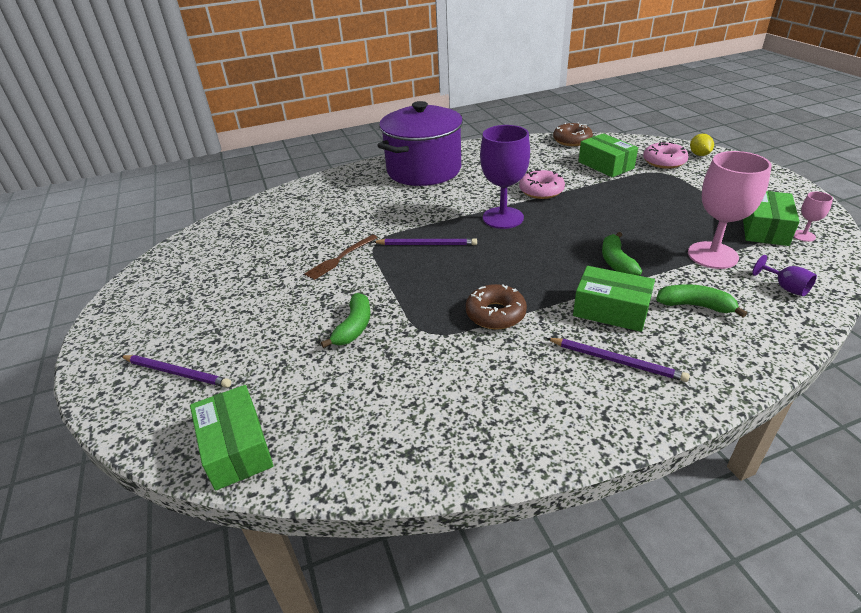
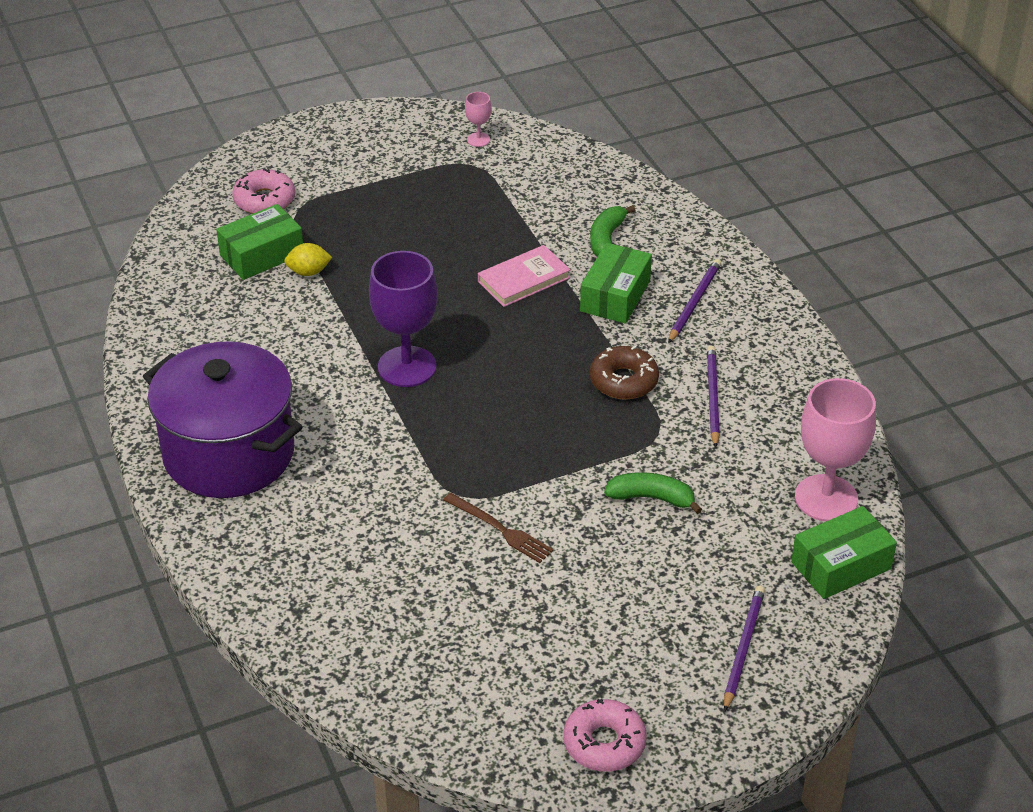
camera: 95 degrees left, 5 degrees up
(427, 244) = (471, 441): purple pencil -> purple pencil (712, 397)
(541, 191) = (332, 325): pink donut -> pink donut (604, 743)
(572, 140) = (158, 278): brown donut -> none
(616, 262) = (524, 279): green banana -> pink book
(699, 154) = (250, 166): yellow lemon -> yellow lemon (308, 272)
(712, 255) = (513, 209): pink goblet -> pink goblet (826, 498)
(764, 229) = (460, 161): green box -> none
(785, 287) = (575, 176): purple goblet -> none

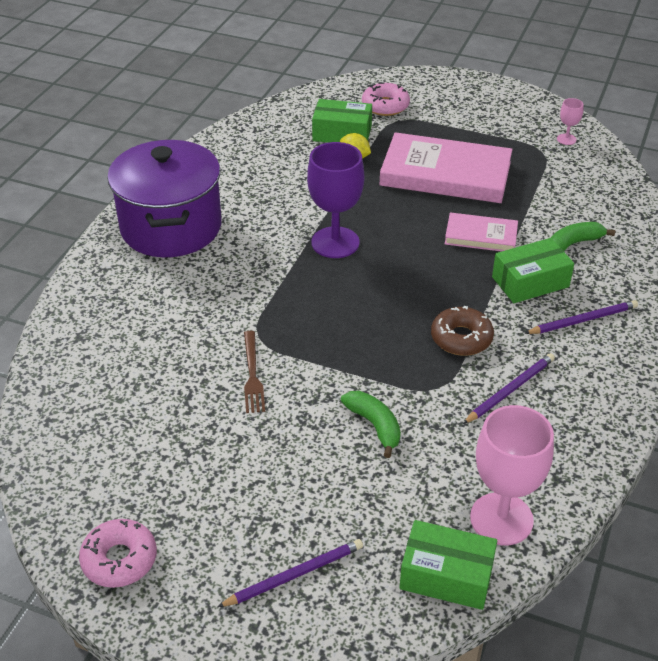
camera: 45 degrees right, 0 degrees up
(416, 238) = (445, 174): none -> pink book

